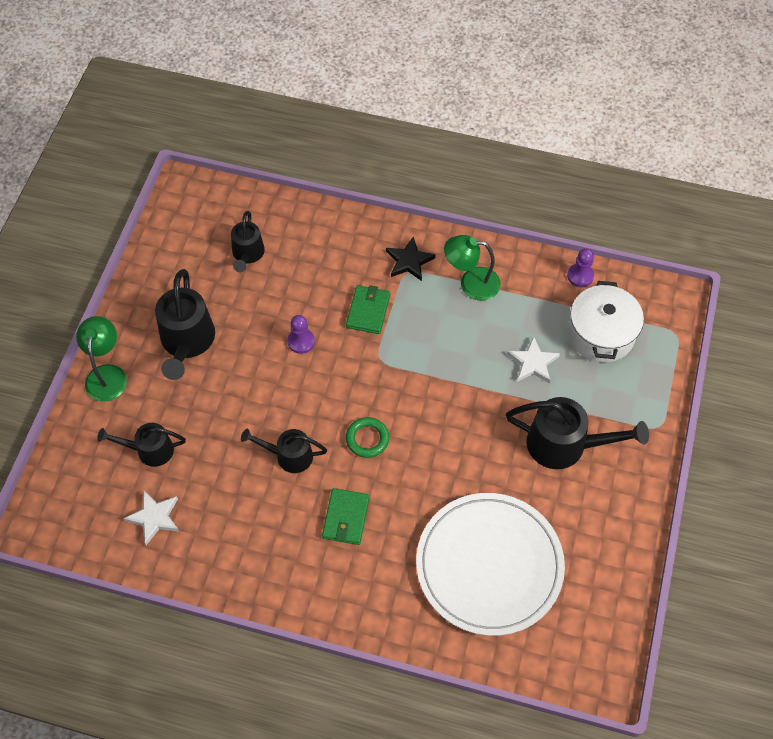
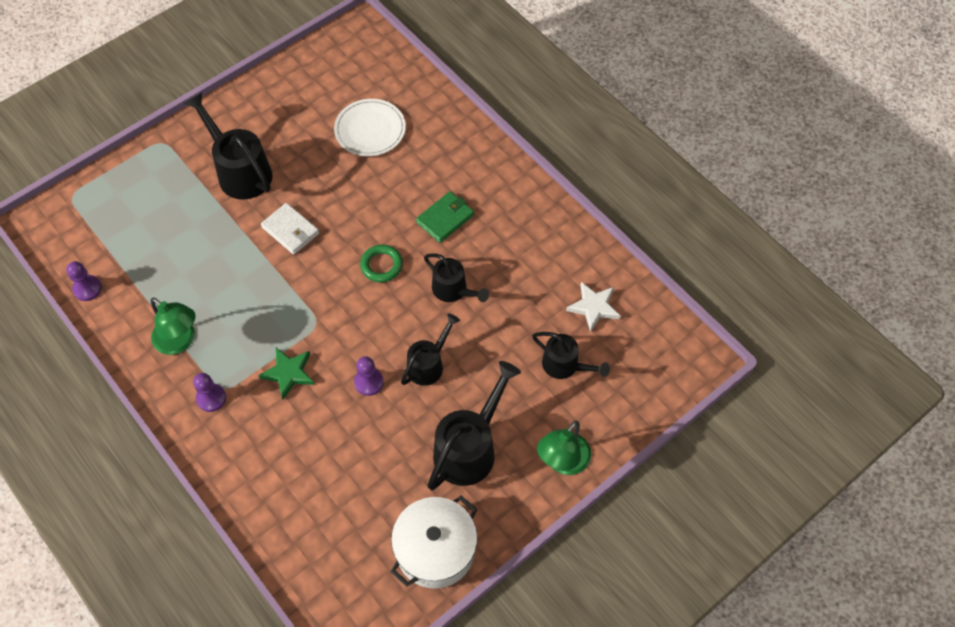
camera: 145 degrees left, 0 degrees up
(247, 255) = (349, 506): black watering can -> black watering can (429, 364)
(368, 311) = (289, 373): green wallet -> green star
(409, 261) = (211, 398): black star -> purple pawn
(470, 420) = (290, 230): none -> white wallet
(489, 565) = (370, 130): white plate -> white plate, size x0.57
(533, 363) = (200, 243): white star -> none
(601, 334) = (125, 232): white pot -> white pot (435, 550)

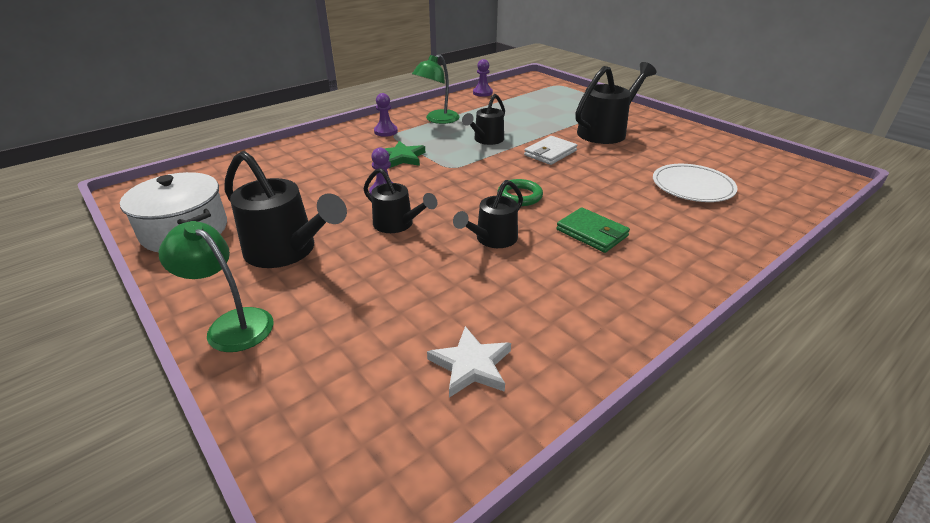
camera: 90 degrees right, 25 degrees down
(565, 365) = (375, 331): black watering can -> black watering can (486, 140)

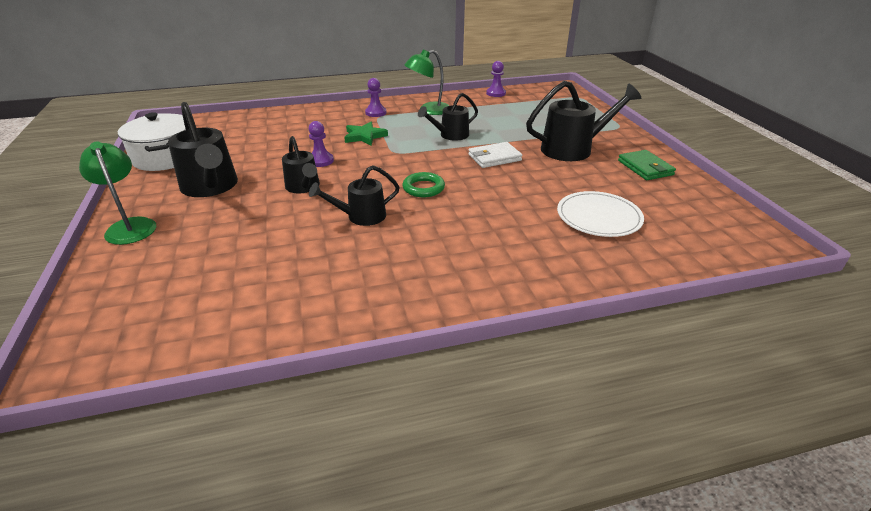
camera: 25 degrees right, 0 degrees up
(471, 365) = (241, 301): white star -> none
(592, 233) = (449, 233): green wallet -> green wallet (645, 168)

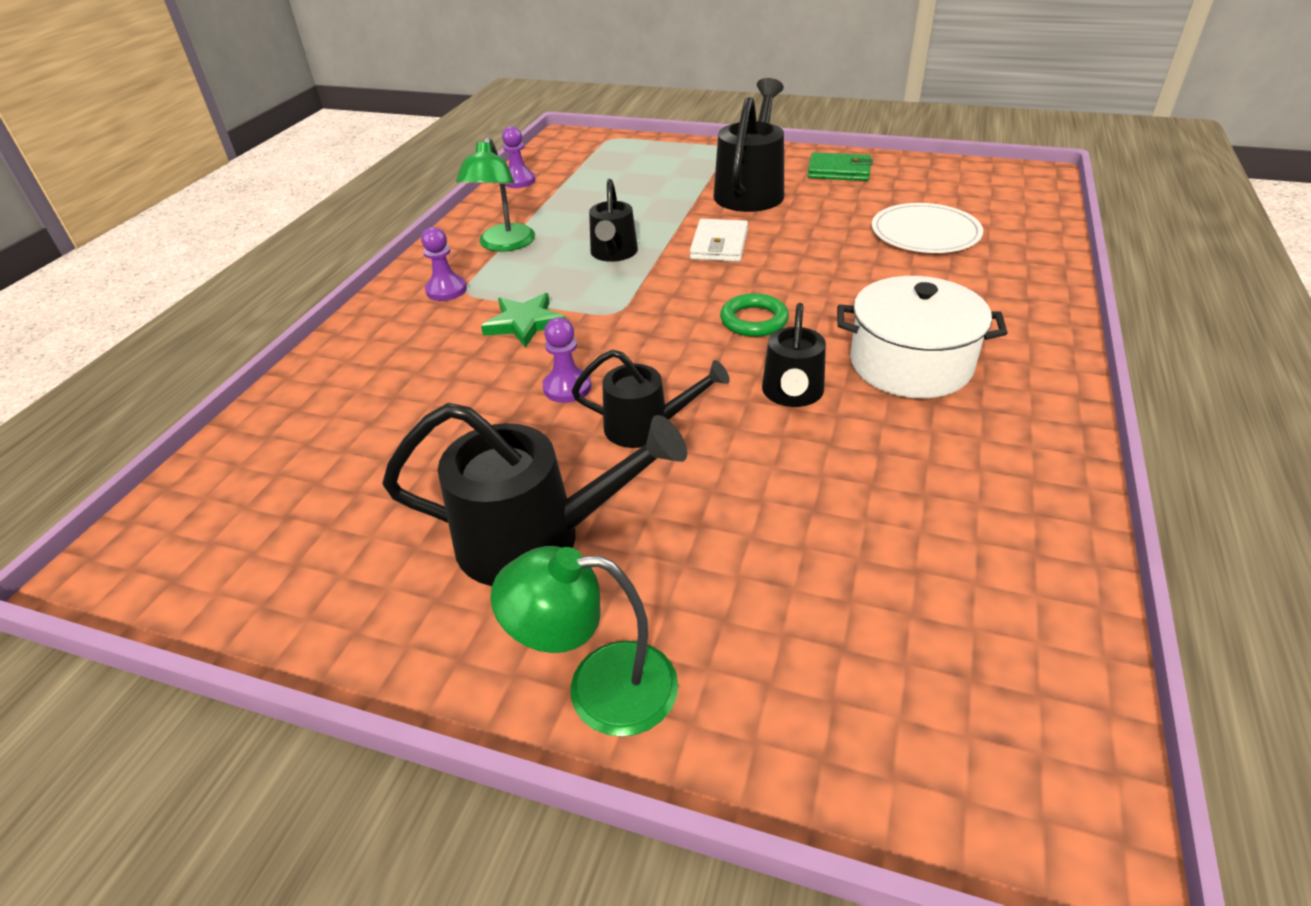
camera: 55 degrees left, 5 degrees up
(165, 157) = (314, 589): white pot -> white pot (910, 364)

